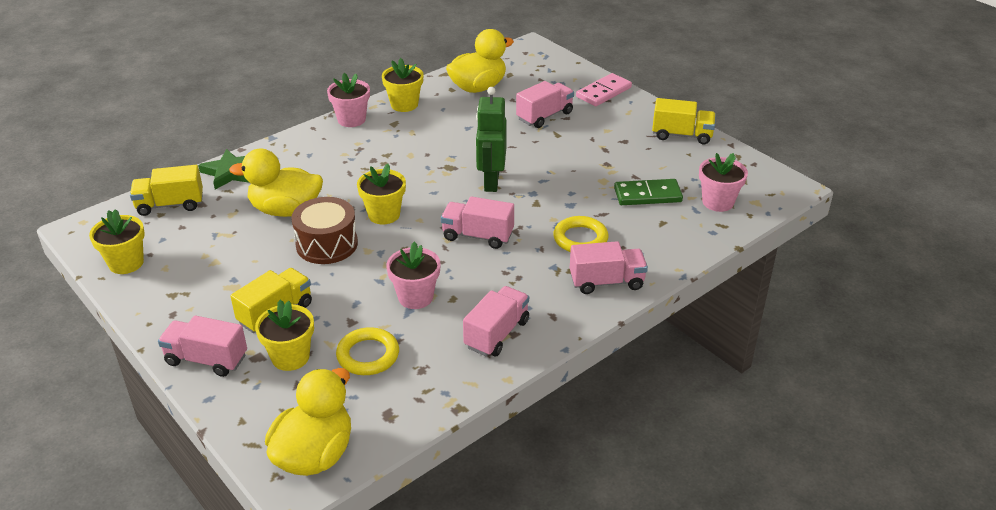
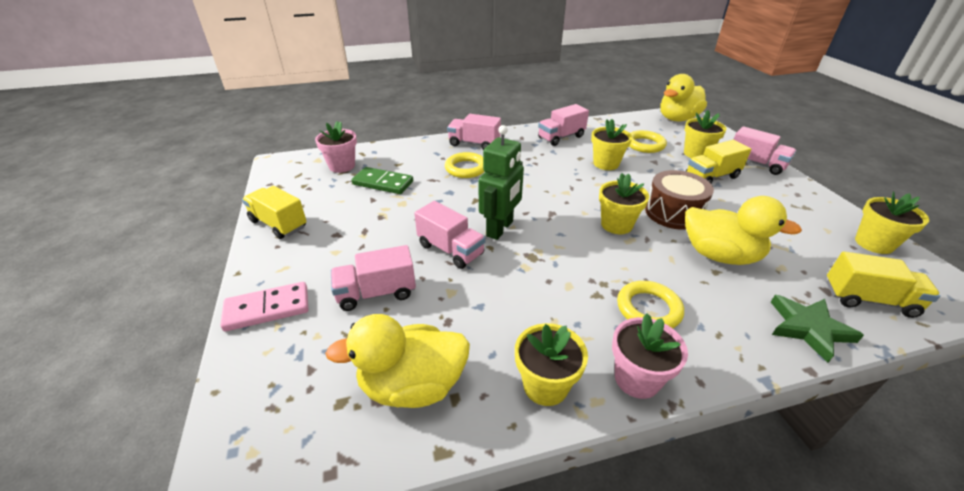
camera: 155 degrees left, 0 degrees up
(347, 155) = (648, 309): none -> yellow ring
(415, 297) = (606, 164): pink flower pot -> yellow flower pot
(477, 236) = (541, 188): pink truck -> pink truck (450, 250)

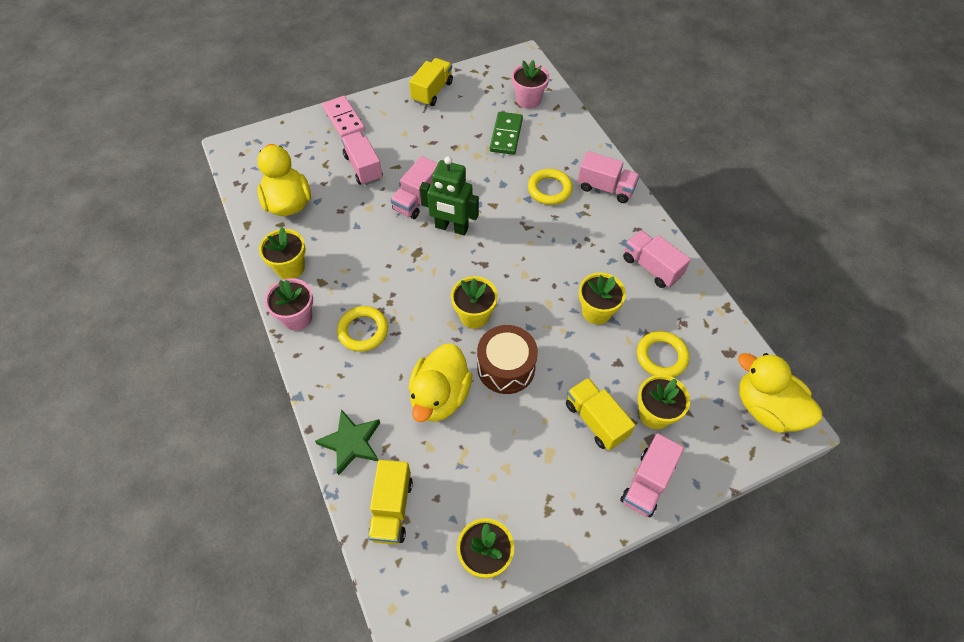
camera: 80 degrees right, 20 degrees up
(474, 144) = (605, 188): pink truck -> pink truck turned 105 degrees clockwise

